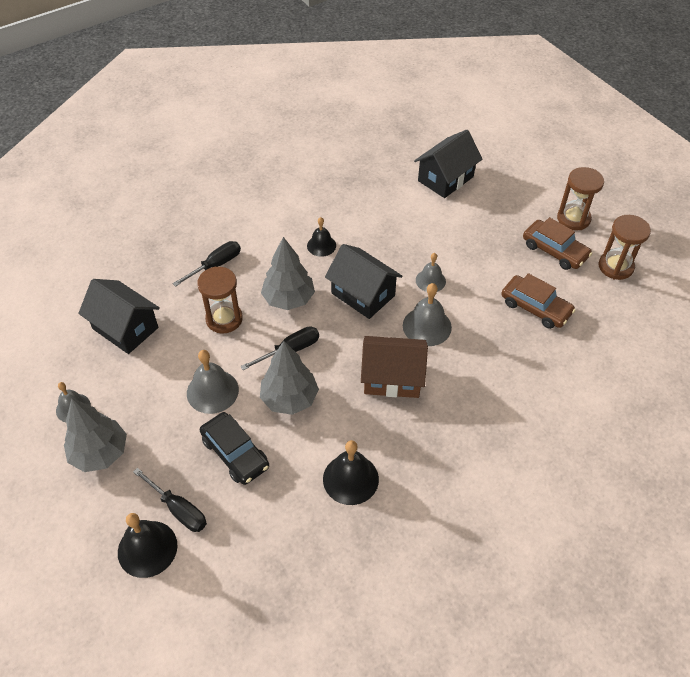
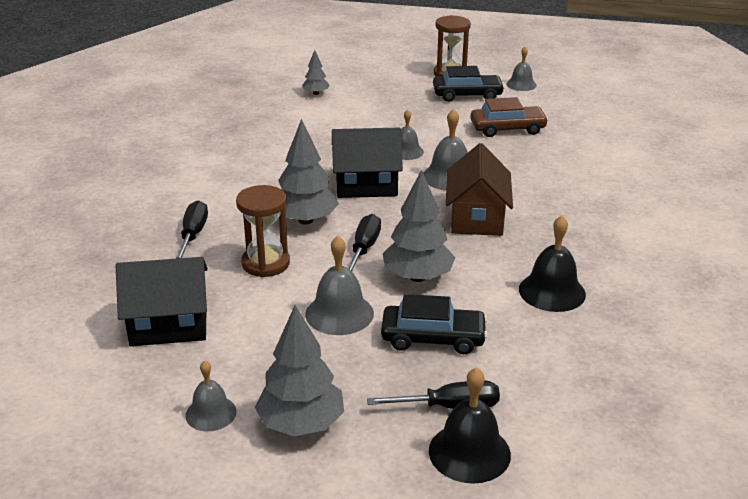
camera: 45 degrees left, 20 degrees down
(321, 245) = (276, 175): black bell -> none
(392, 378) = (476, 218): brown house -> brown house turned 45 degrees counterclockwise
(445, 179) = (316, 93): black house -> grey tree
(554, 251) = (467, 95): brown car -> black car
(615, 267) = (521, 84): brown hourglass -> grey bell

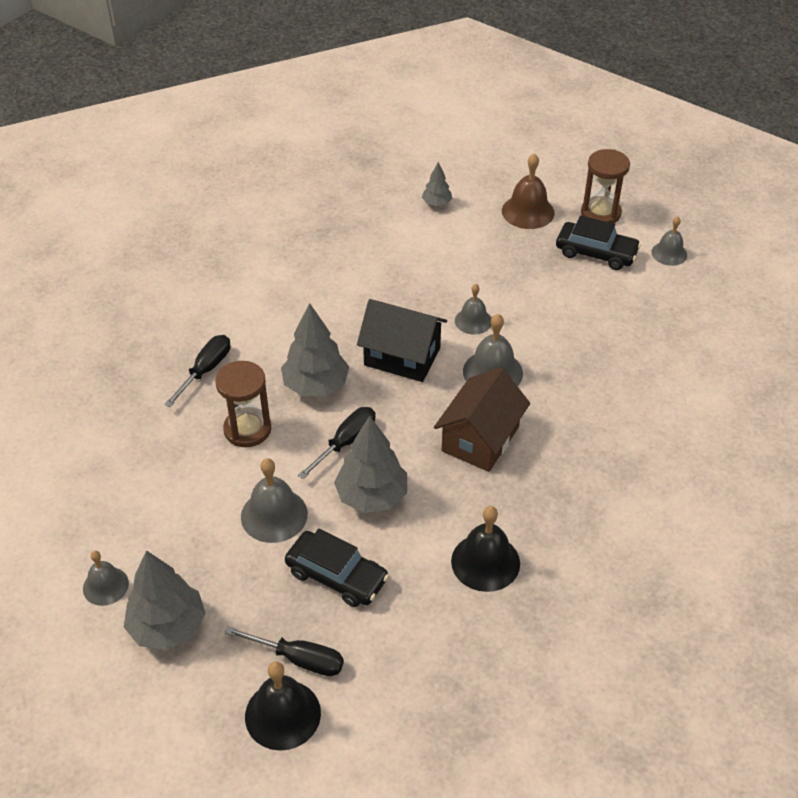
camera: 25 degrees right, 15 degrees up
(169, 325) = (126, 474): black house -> none
(393, 84) = (528, 211): none -> brown bell
(507, 128) = (603, 319): brown car -> none

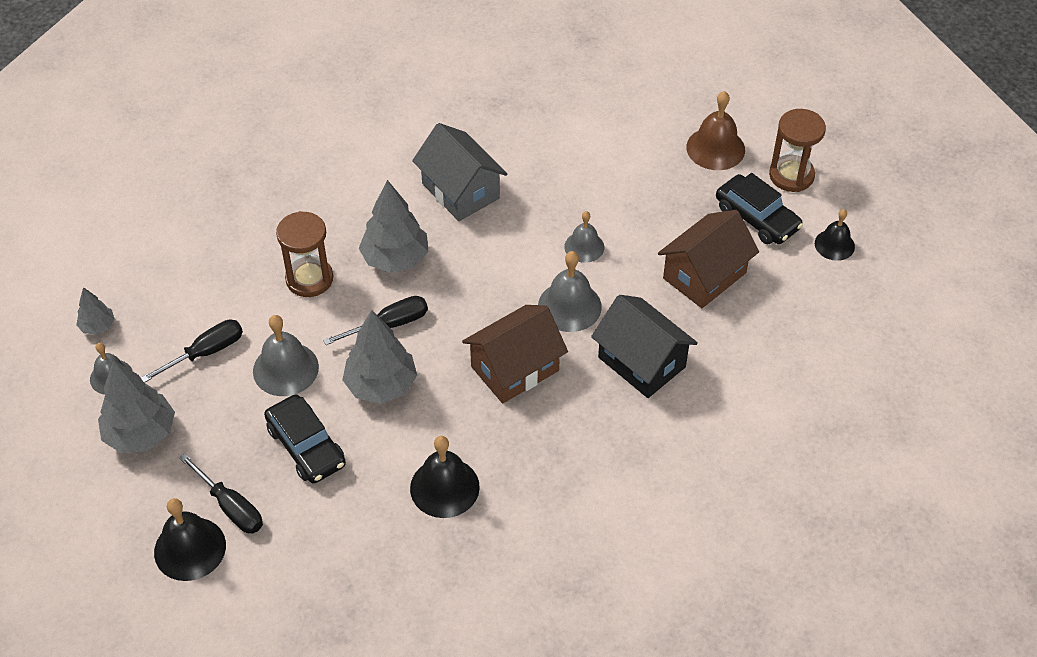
camera: 25 degrees right, 5 degrees up
(205, 370) = (305, 207): black screwdriver -> black screwdriver (205, 352)
(338, 311) = (460, 191): none -> grey house
(402, 357) = (492, 259): black house -> black house (641, 362)
(436, 203) = (627, 108): grey tree -> grey tree (98, 326)
(586, 310) = (704, 275): none -> brown house
(669, 253) = (834, 245): grey bell -> black bell

